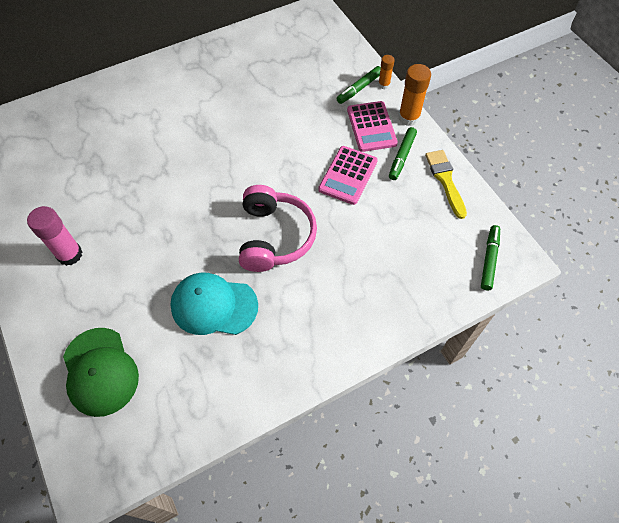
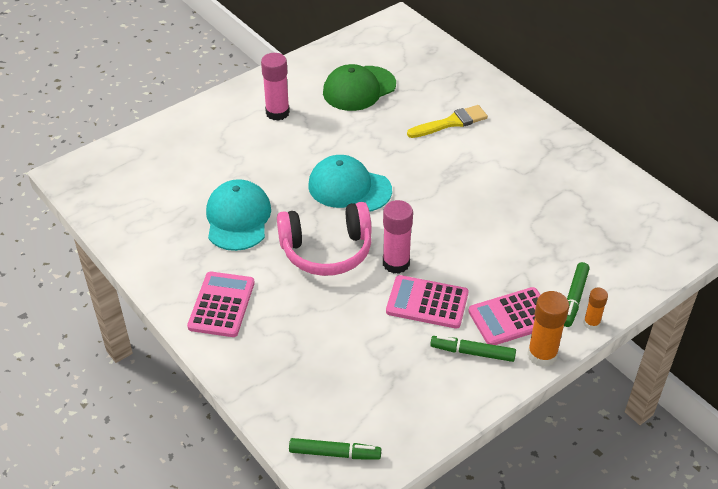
camera: 80 degrees right, 15 degrees down
(100, 371) = (164, 159): green cap -> green cap (359, 89)
(200, 208) = (349, 188): none -> turquoise cap
(301, 189) = (396, 263): none -> pink glue stick
(323, 329) = (222, 305): none -> pink calculator
(359, 88) = (574, 298): green marker -> green marker turned 105 degrees counterclockwise
(445, 180) = (447, 401): yellow brush -> yellow brush (451, 123)

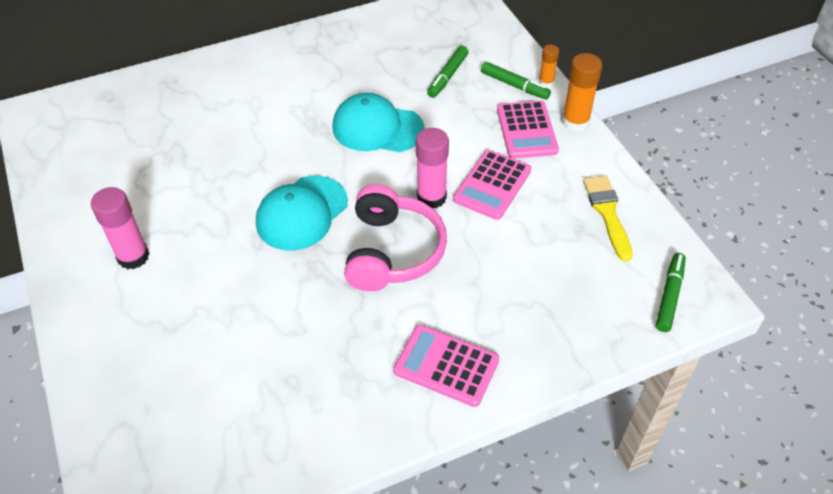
camera: 75 degrees left, 5 degrees up
(238, 218) = (308, 328): turquoise cap -> turquoise cap (377, 128)
(359, 89) = (135, 171): green cap -> none
(451, 123) = (239, 109): yellow brush -> yellow brush (607, 213)
(472, 352) = (563, 167): green marker -> green marker (447, 76)

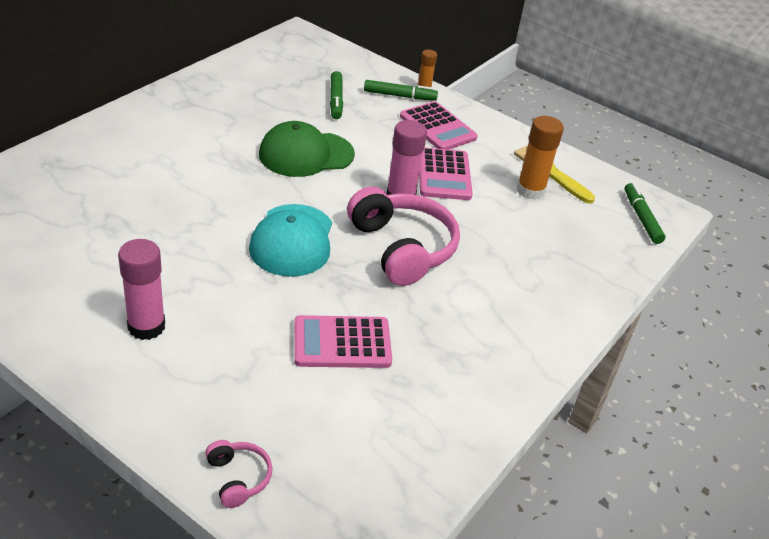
camera: 35 degrees left, 10 degrees down
(104, 417) = (238, 478): none -> pink headphones
(377, 128) = (306, 154): turquoise cap -> green cap
(446, 365) = (521, 321): pink calculator -> pink calculator (342, 343)
(575, 122) = (471, 113): orange glue stick -> orange glue stick (530, 191)

